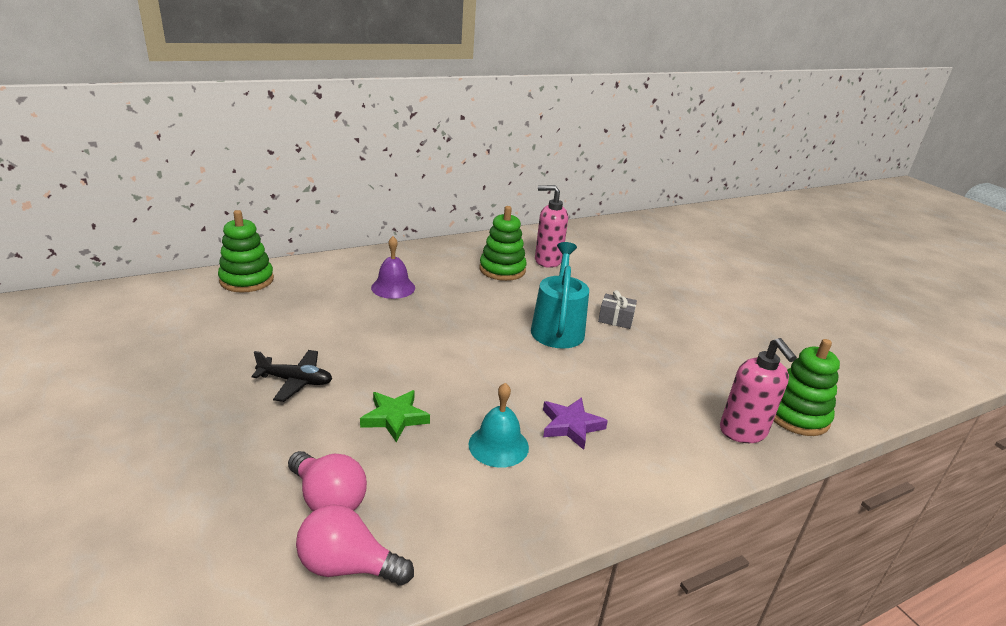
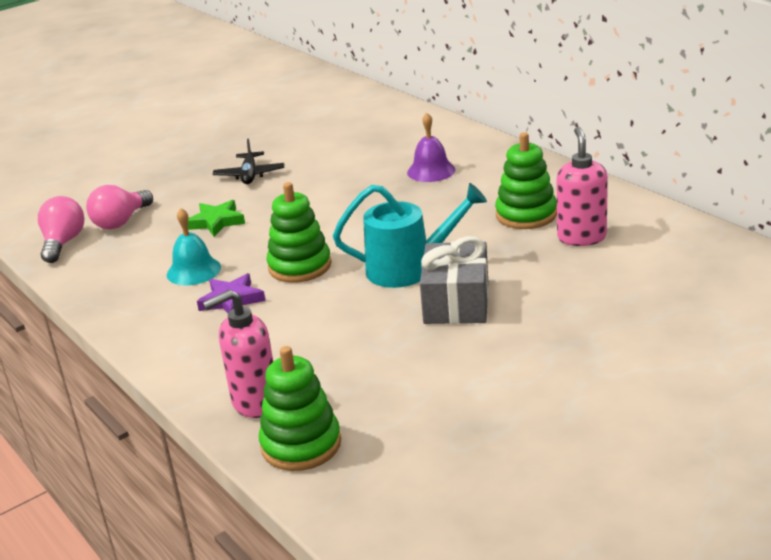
camera: 85 degrees right, 0 degrees up
(247, 280) = (393, 113): green stacking toy -> green stacking toy (300, 266)
(615, 319) = (456, 302): grey gift -> grey gift, size x1.81

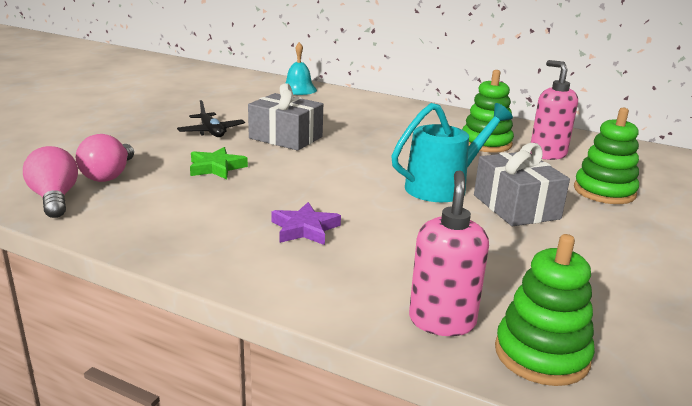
camera: 30 degrees left, 5 degrees down
(193, 271) = (235, 208): turquoise bell -> turquoise bell (298, 89)
(255, 403) = (442, 321): pink soap dispenser -> pink soap dispenser turned 150 degrees clockwise
(300, 266) = (341, 194): green stacking toy -> green stacking toy (604, 191)
(314, 189) = (285, 137): none -> grey gift
(431, 171) = (372, 121): purple bell -> none

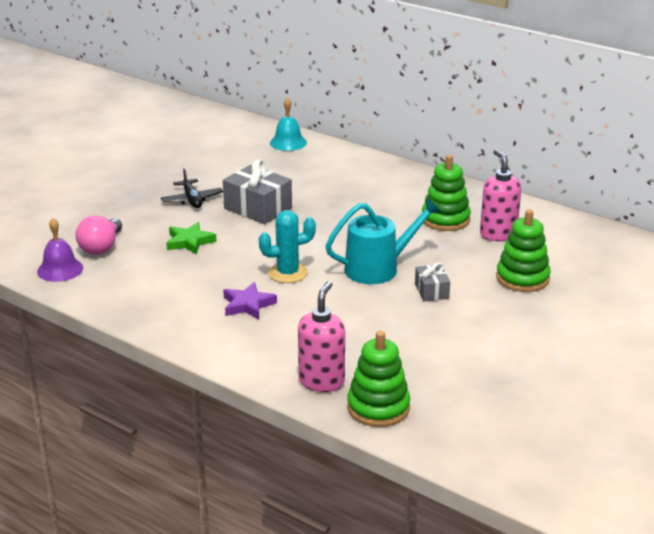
camera: 10 degrees right, 5 degrees up
(55, 199) = (60, 269): pink light bulb -> purple bell
(341, 194) = (288, 273): none -> turquoise cactus
(516, 207) = (431, 291): grey gift -> grey gift, size x0.55

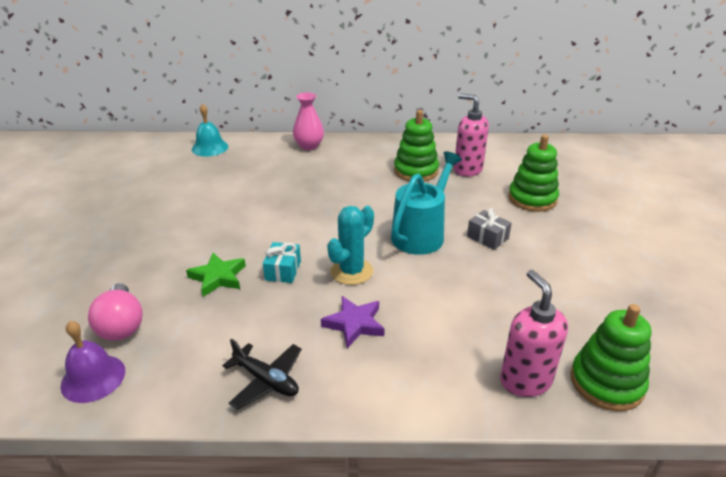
camera: 35 degrees left, 5 degrees up
(192, 200) = (173, 231): black plane -> black plane (266, 380)
(239, 254) = (283, 270): none -> turquoise gift
(258, 208) = (249, 216): grey gift -> none
(376, 167) = (309, 146): none -> pink vase

